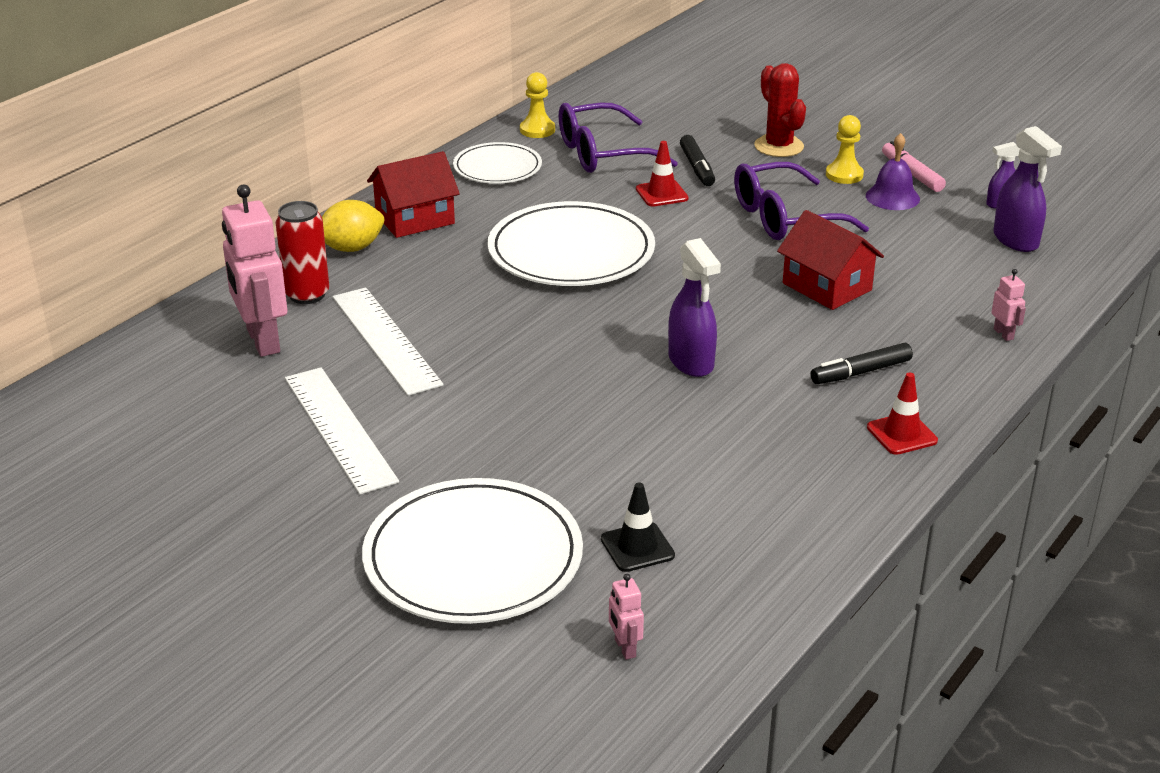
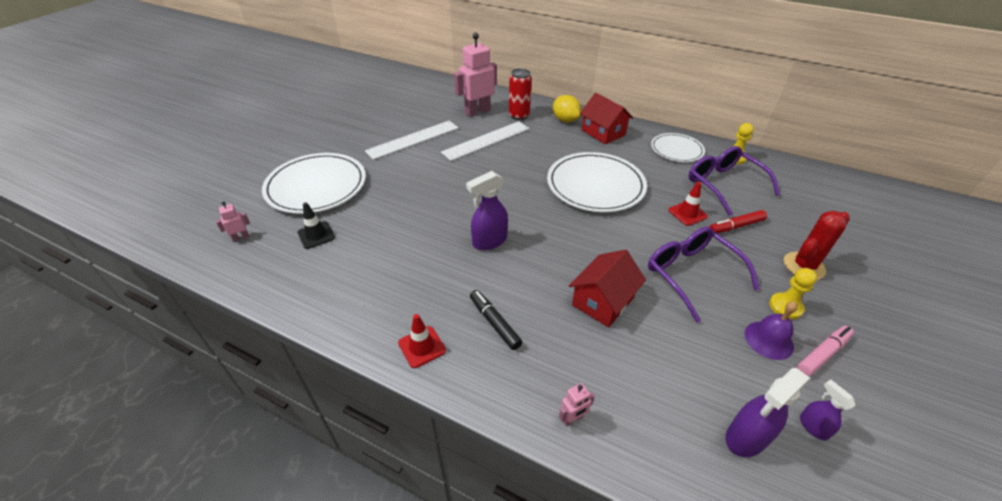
camera: 80 degrees right, 10 degrees up
(697, 168) = (736, 226): black marker -> red marker

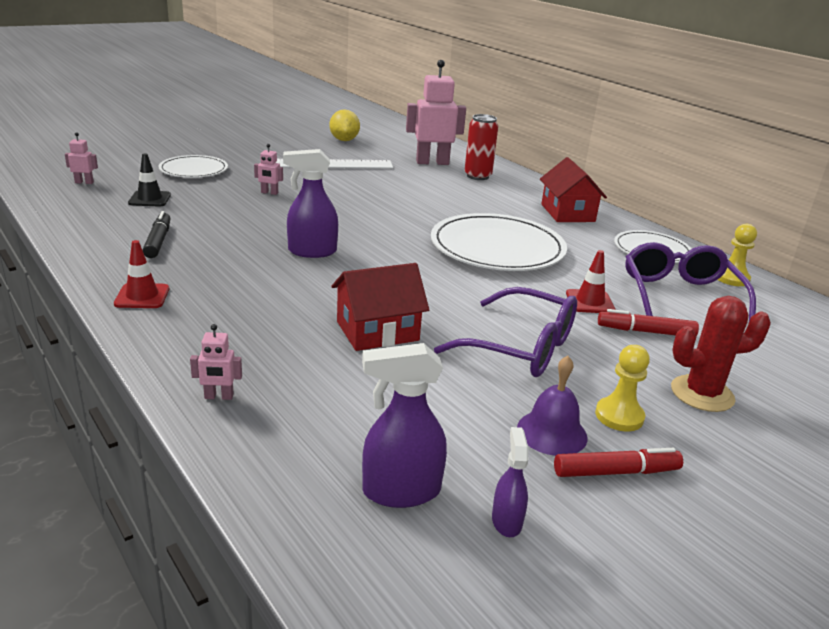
camera: 25 degrees right, 15 degrees down
(316, 186) = (194, 170): white plate -> white plate, size x0.58
(399, 190) = (269, 193): none -> pink robot
(486, 140) = (412, 184): white ruler -> none
(494, 323) = (235, 305): black marker -> black marker (158, 241)
(565, 120) = (531, 192): yellow lemon -> yellow lemon (344, 140)
(691, 274) = (522, 348): purple glasses -> purple glasses turned 120 degrees clockwise
(822, 354) = (616, 472): pink marker -> red marker

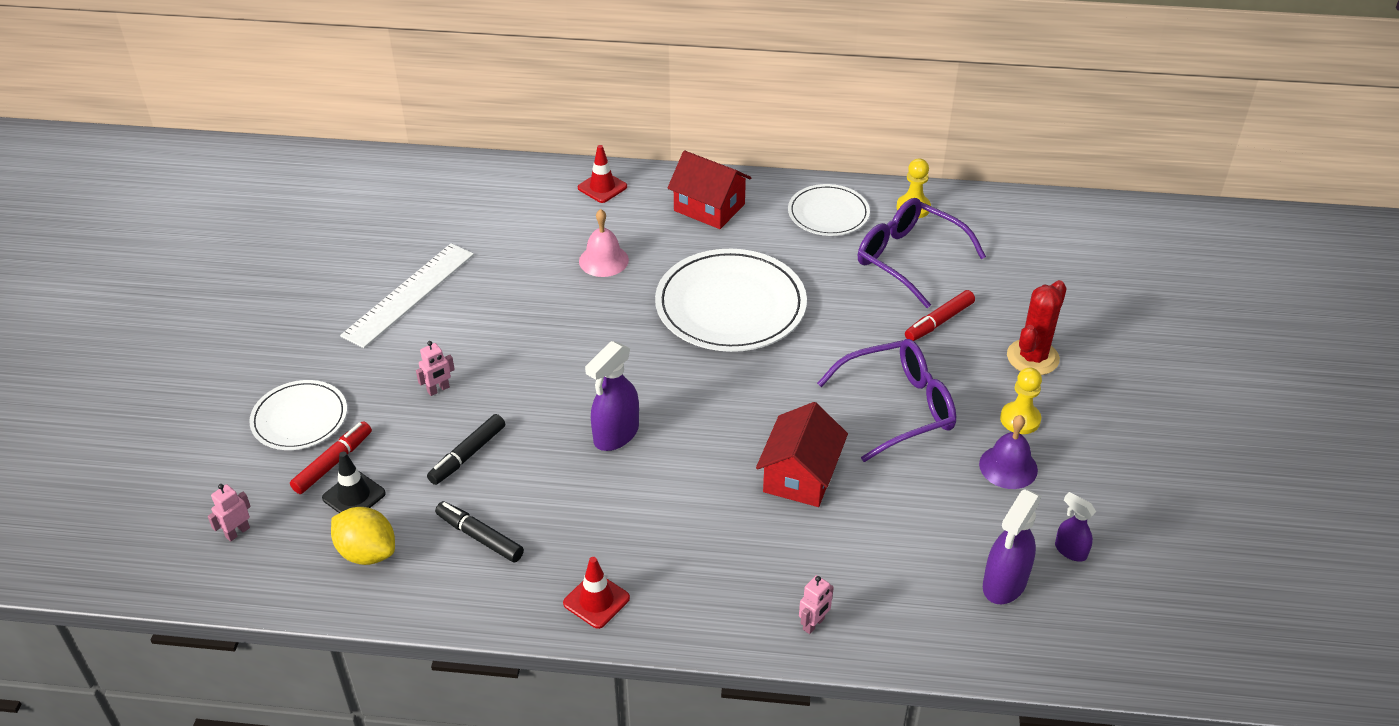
camera: 45 degrees left, 15 degrees up
(226, 216) = (467, 455): none -> black marker
(344, 140) = (342, 240): yellow lemon -> yellow lemon (367, 552)
(432, 162) = (489, 214): pink robot -> none
(457, 200) = (603, 260): none -> pink bell
(477, 176) = (562, 206): red can -> none
(590, 302) = (871, 318): red traffic cone -> red traffic cone (602, 187)
(616, 472) = (1069, 466): red marker -> red marker (333, 463)

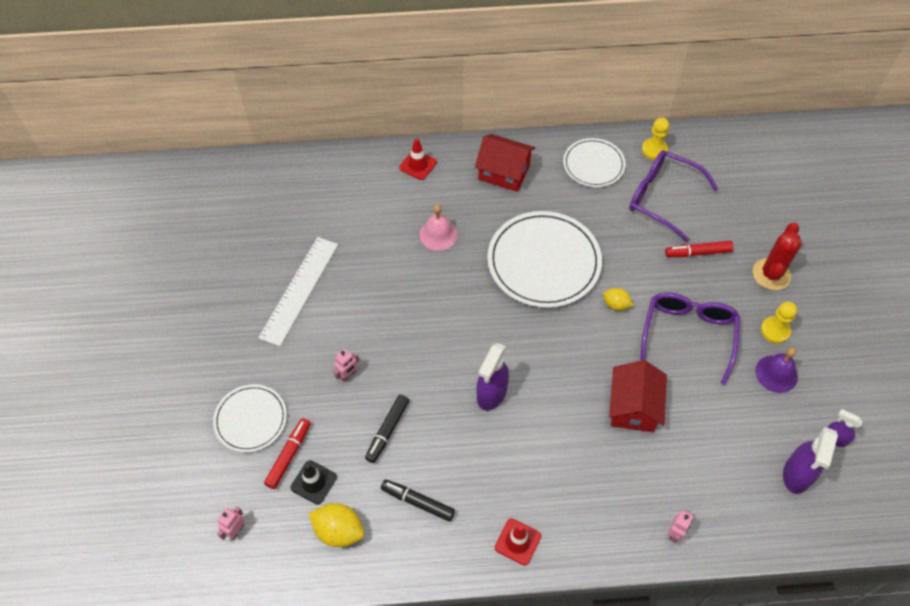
camera: 10 degrees left, 15 degrees up
(811, 363) = (616, 304): none -> yellow lemon
(899, 407) = (688, 334): purple glasses -> purple glasses turned 45 degrees counterclockwise
(939, 322) = (698, 252): red marker -> red marker turned 45 degrees clockwise

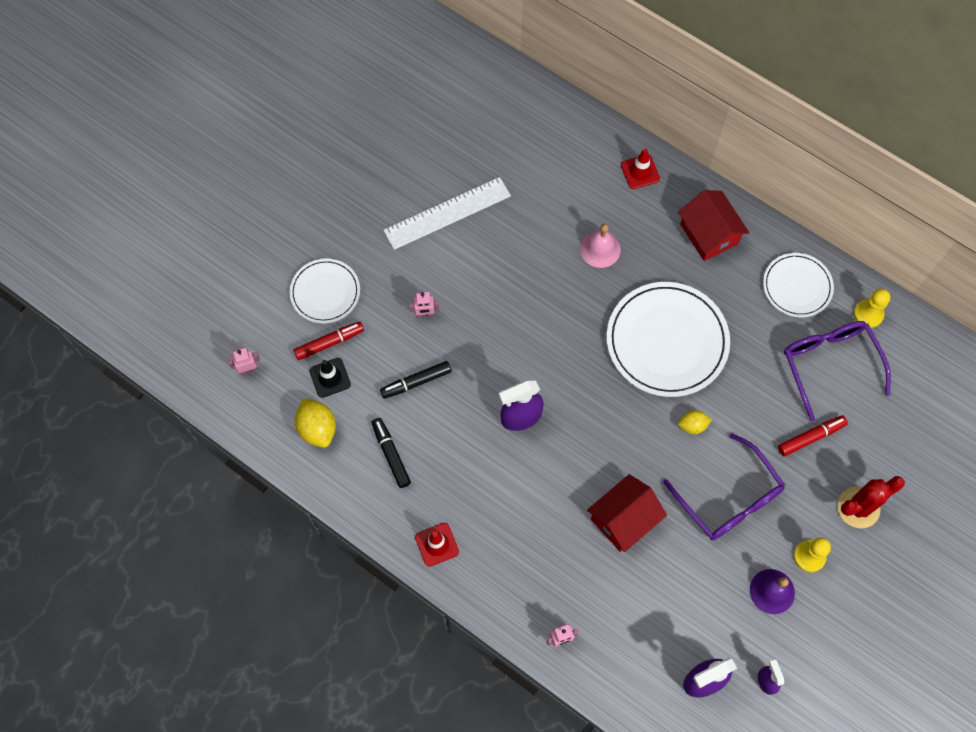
camera: 40 degrees right, 10 degrees up
(616, 304) = (692, 425): yellow lemon -> yellow lemon turned 75 degrees counterclockwise
(688, 334) = (729, 499): purple glasses -> purple glasses turned 90 degrees clockwise
(698, 252) = (811, 437): red marker -> red marker turned 120 degrees clockwise

